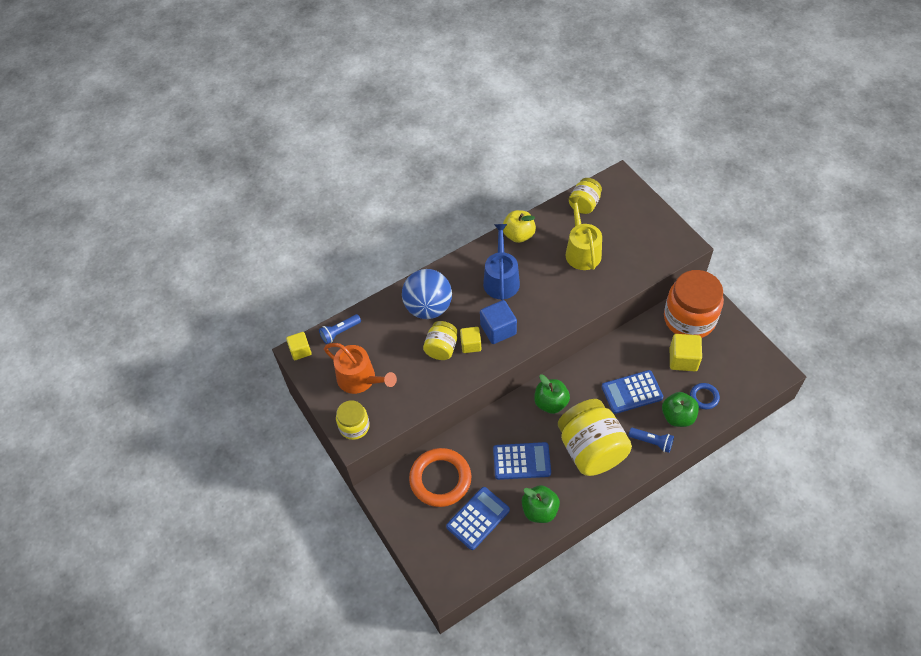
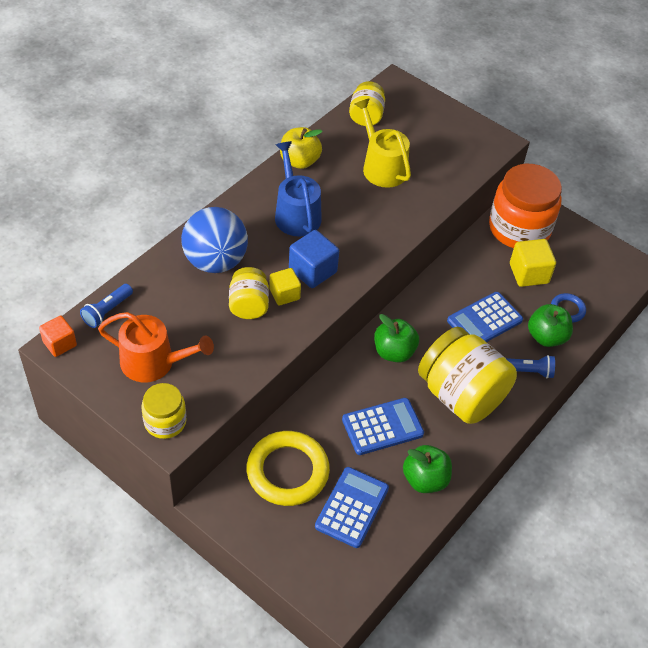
camera: 25 degrees left, 5 degrees down
(300, 351) = (60, 344): yellow cube -> orange cube
(440, 479) = (287, 471): orange ring -> yellow ring

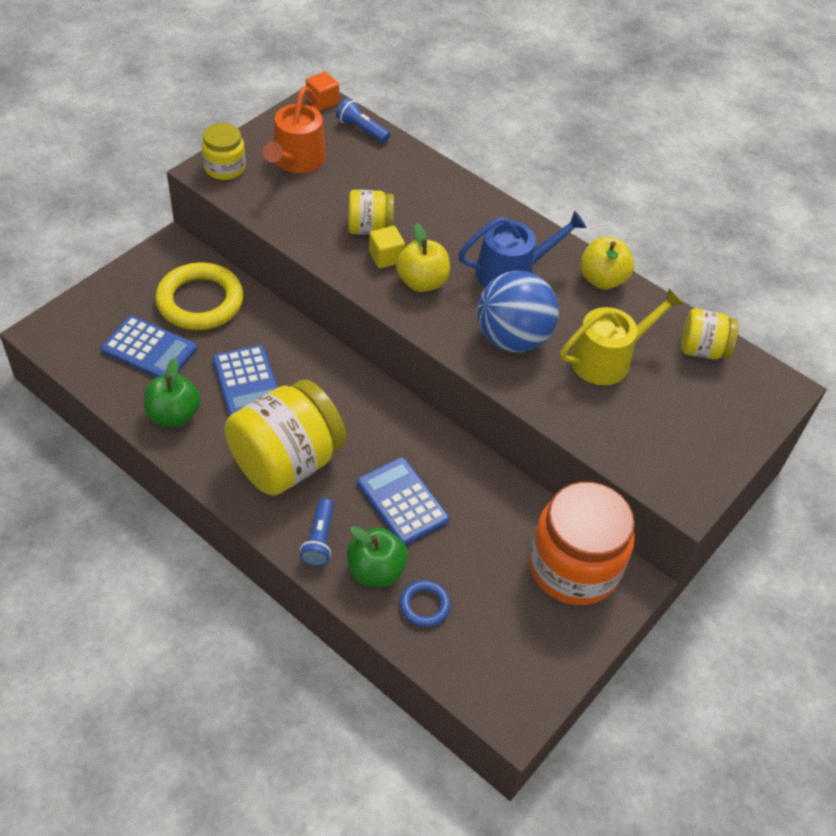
camera: 90 degrees right, 0 degrees up
(215, 261) = (432, 204): blue ball -> blue ball (512, 338)
(312, 271) = (422, 282): blue cube -> yellow apple
(394, 352) = (352, 402): green apple -> none
(529, 273) = (488, 566): yellow cube -> none

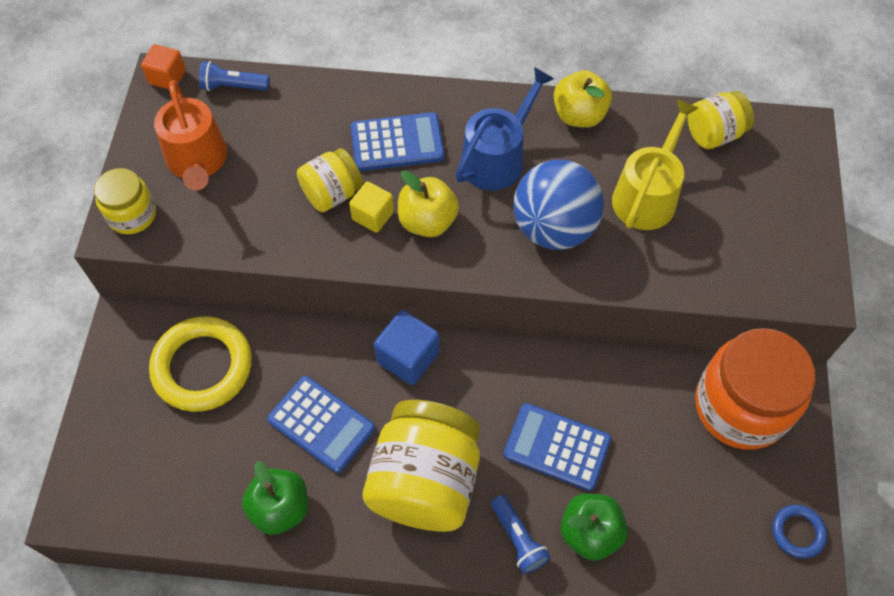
camera: 30 degrees left, 10 degrees up
(149, 349) = (197, 454): blue calculator -> blue calculator (397, 143)
(345, 380) = (408, 357): none -> blue cube
(424, 605) = (656, 535): blue ring -> blue ring (797, 532)

